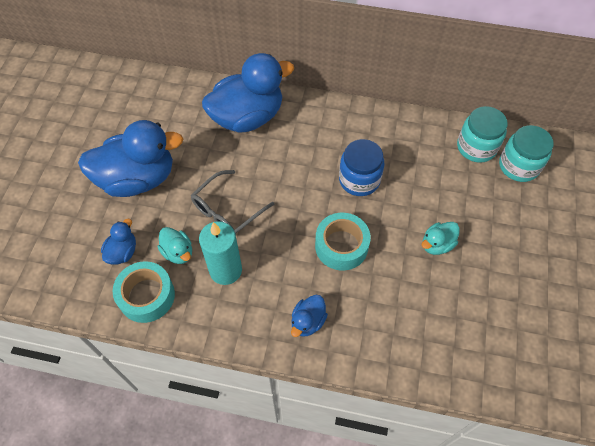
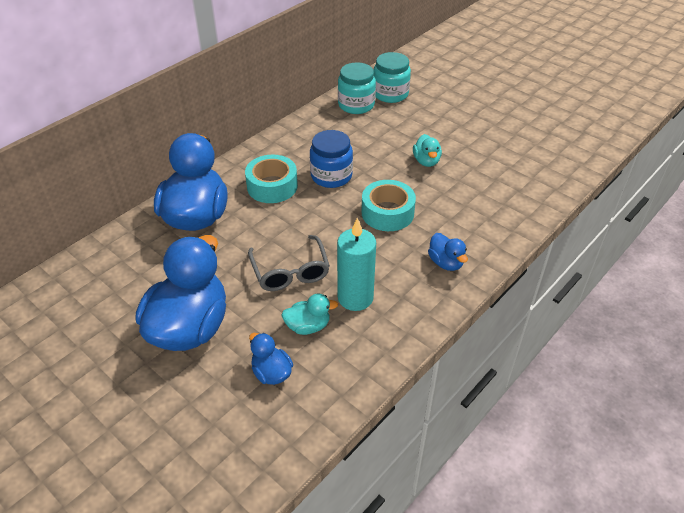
camera: 60 degrees left, 15 degrees down
(146, 296) = (339, 370): turquoise tape -> turquoise tape (272, 186)

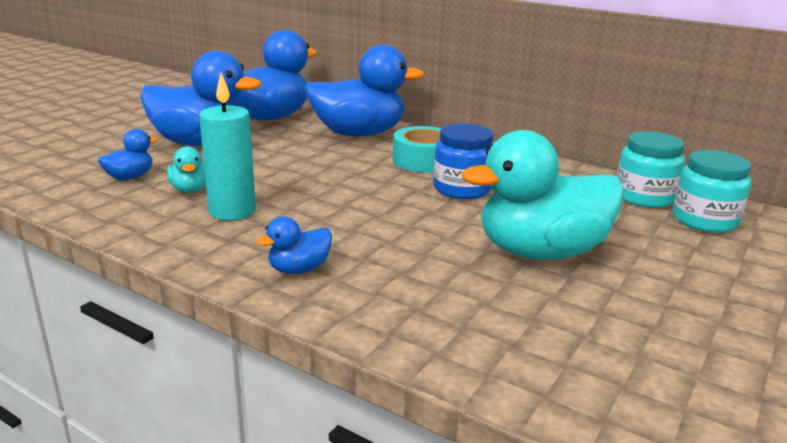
camera: 80 degrees right, 20 degrees down
(123, 275) = (271, 117): none -> blue duck
(290, 271) = (277, 177): grey glasses -> none
(387, 213) = (399, 226): turquoise tape -> none
(426, 161) = (541, 252): turquoise duck -> turquoise duck, size x2.23

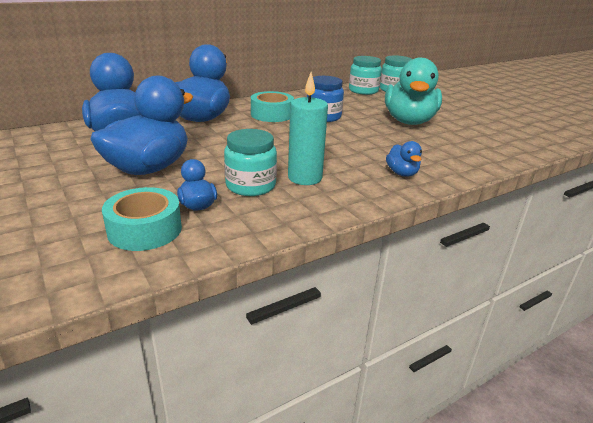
camera: 65 degrees left, 5 degrees up
(74, 169) = (145, 229): none -> turquoise tape
(190, 189) = (251, 185): turquoise duck -> turquoise jar

